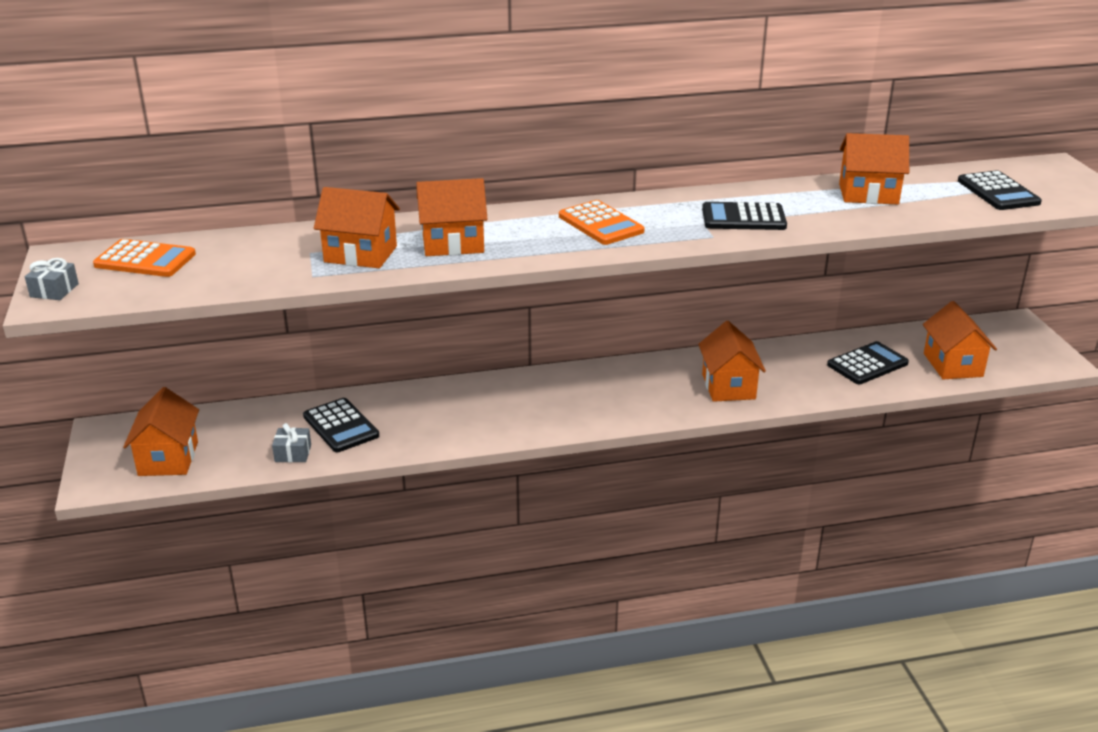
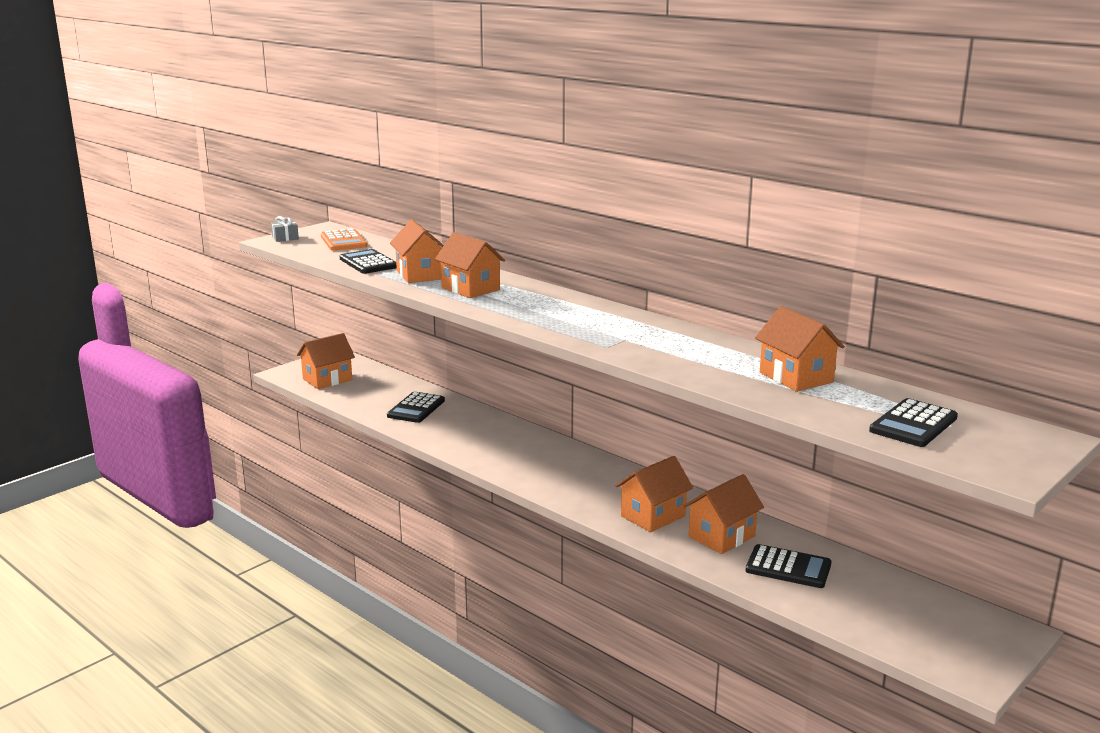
camera: 55 degrees right, 10 degrees down
(293, 453) = (371, 406): grey gift -> none
(601, 224) = (568, 314): orange calculator -> none
(743, 218) = (659, 348): black calculator -> black calculator (368, 263)
(953, 365) = (860, 612): orange house -> orange house (721, 536)

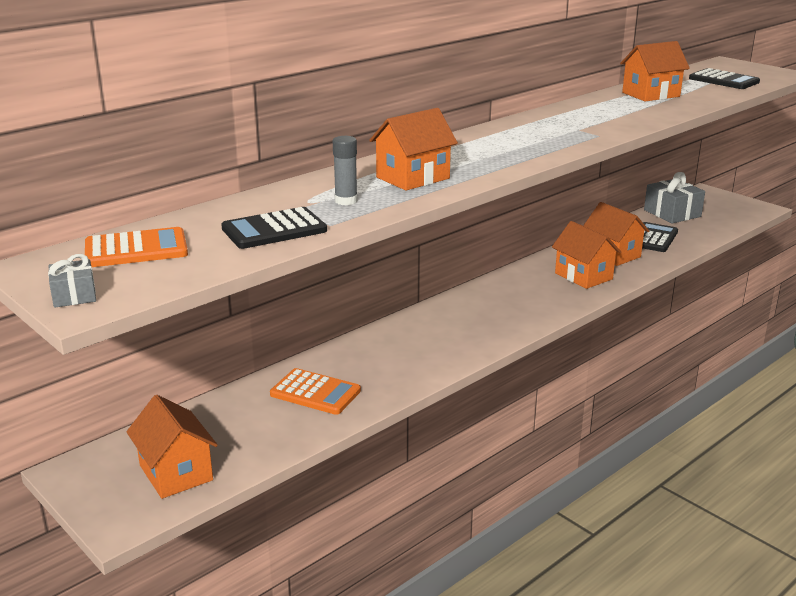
camera: 85 degrees left, 5 degrees up
(416, 408) = (315, 392): black calculator -> orange calculator
(420, 275) = (346, 201): orange house -> grey glue stick
(893, 590) = (672, 213): none -> grey gift

